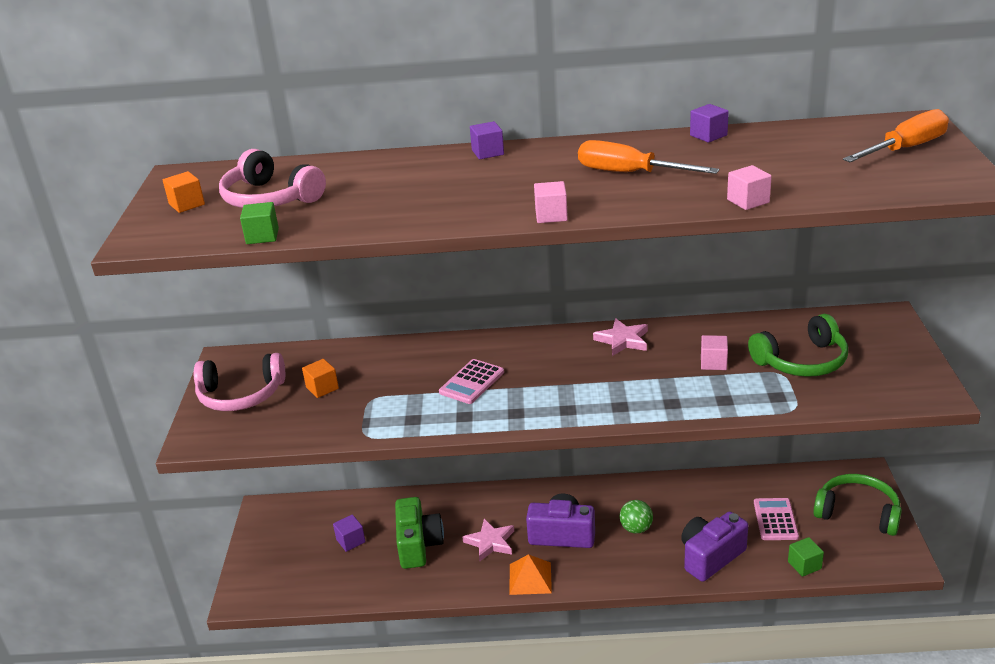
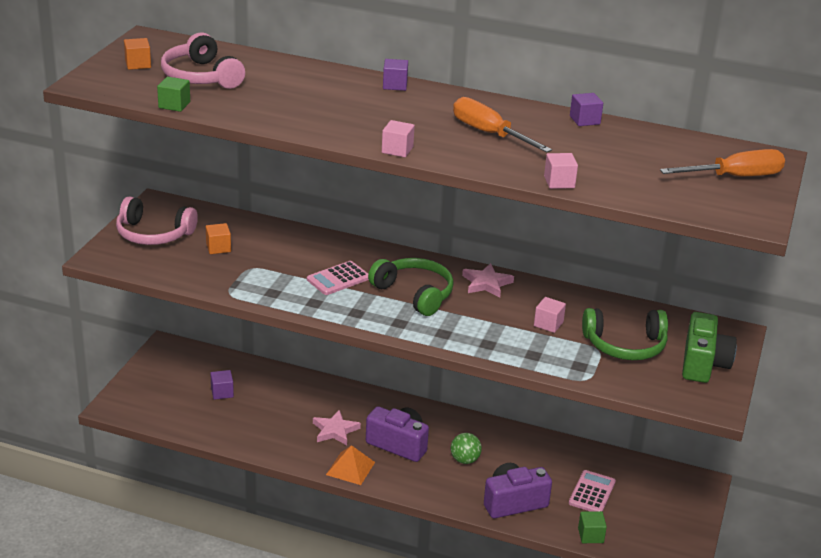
camera: 15 degrees right, 0 degrees up
(418, 545) = (275, 413): green camera -> green camera (703, 364)
(857, 513) = (670, 511): green headphones -> green headphones (414, 294)

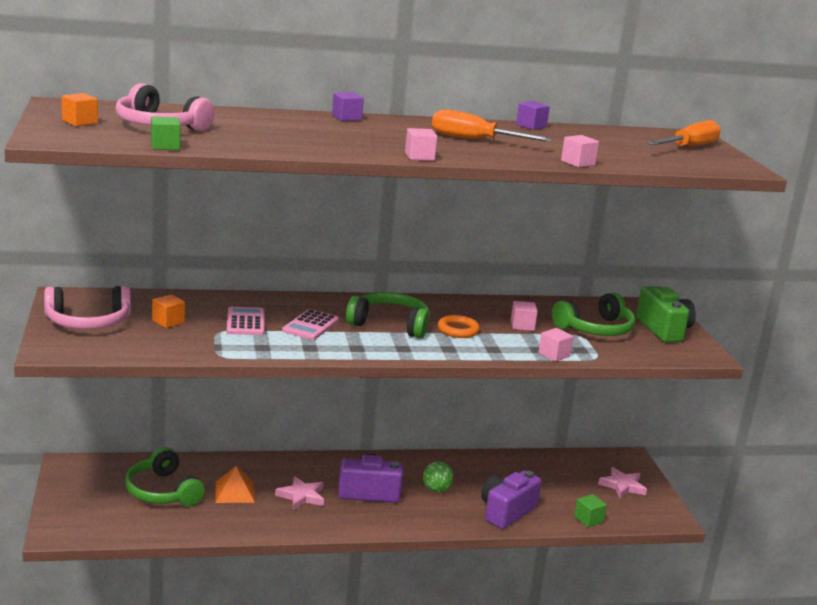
camera: 30 degrees left, 10 degrees down
(222, 392) = (162, 491): purple cube -> green headphones
(350, 468) = (344, 523): orange pyramid -> orange pyramid (234, 492)
(475, 315) = (458, 330): none -> orange ring
(486, 283) = (440, 306): pink star -> pink star (622, 486)
(544, 365) = (554, 355): none -> pink cube
(592, 492) = (558, 487): pink calculator -> pink calculator (245, 322)

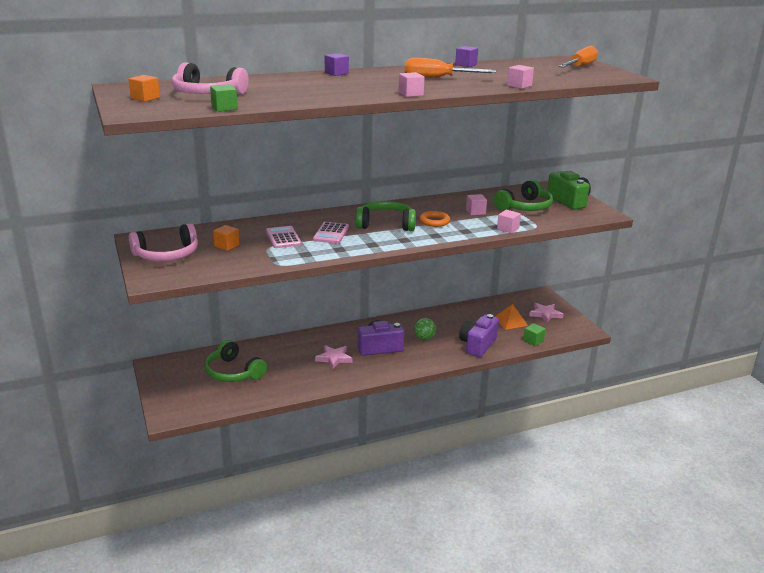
camera: 10 degrees left, 5 degrees up
(234, 492) = (285, 363): orange pyramid -> orange pyramid (510, 321)

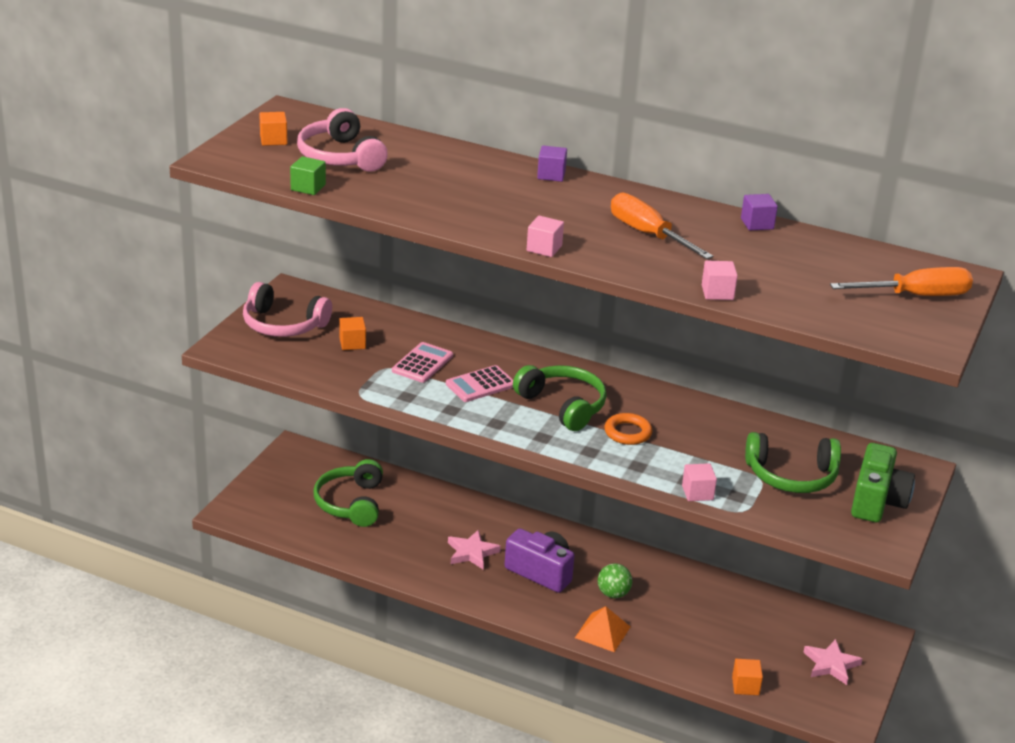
camera: 45 degrees right, 5 degrees up
(475, 212) = (708, 447): pink cube -> none
(477, 345) = (663, 644): purple camera -> none
(510, 321) = (762, 643): orange pyramid -> orange pyramid (602, 632)
(533, 341) = (745, 686): green cube -> orange cube

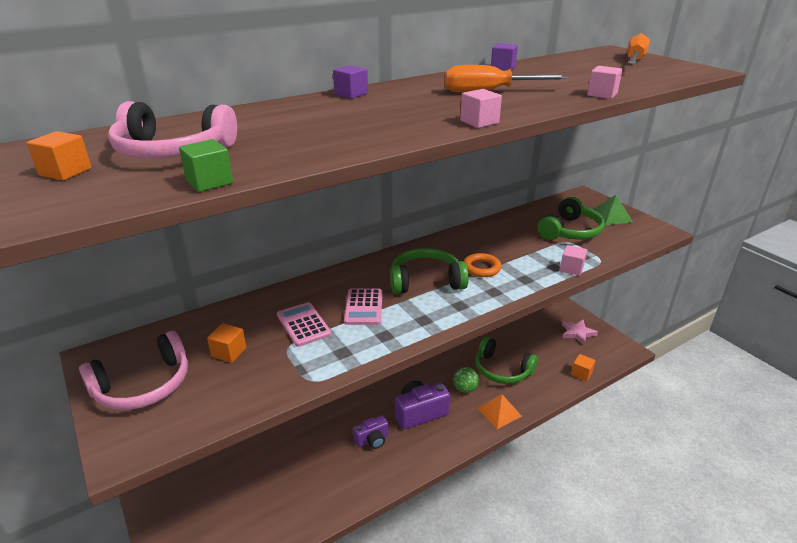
camera: 55 degrees left, 0 degrees up
(351, 503) = (253, 487): green headphones -> green headphones (502, 370)
(472, 552) = (372, 440): pink star -> purple camera
(877, 501) = (611, 216): green camera -> green pyramid

